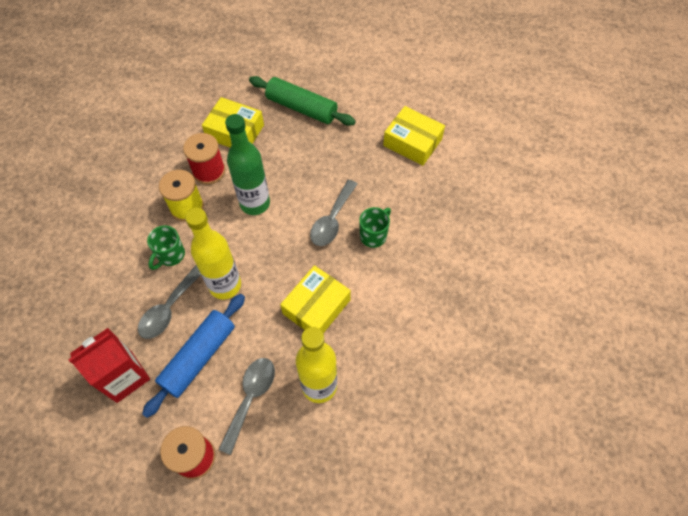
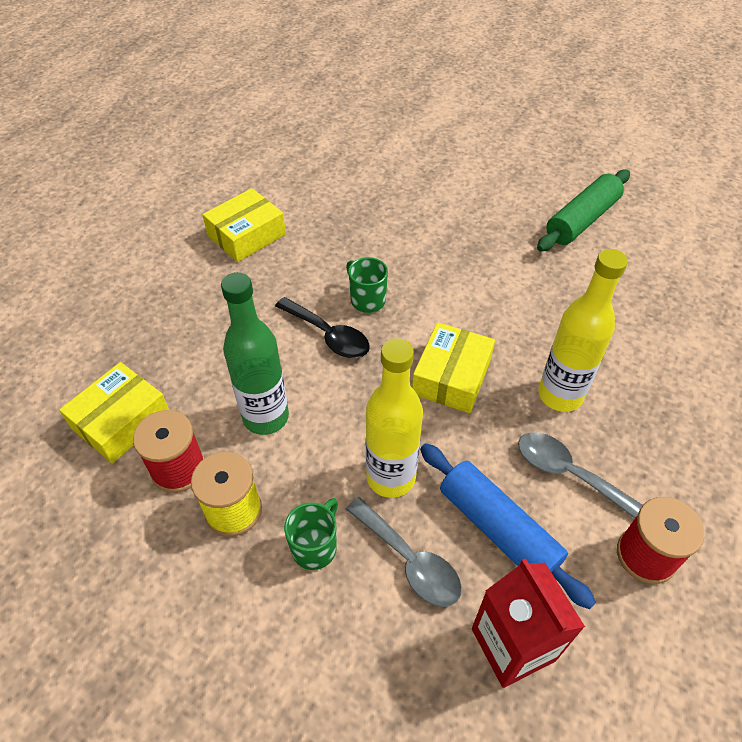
camera: 75 degrees left, 10 degrees down
(170, 255) = (315, 547): green mug -> green mug turned 105 degrees counterclockwise
(302, 108) = (125, 332): green rolling pin -> green rolling pin (581, 220)
(316, 307) = (451, 377): yellow box -> yellow box turned 60 degrees clockwise
(332, 219) = (328, 335): grey spoon -> black spoon

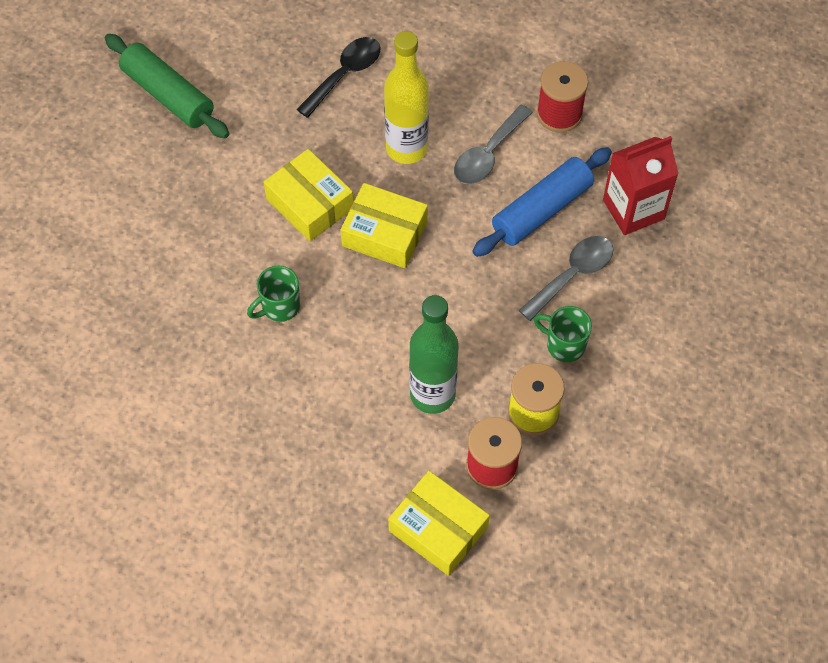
camera: 90 degrees left, 10 degrees up
(246, 235) = (164, 438): yellow box -> yellow box (309, 203)
(328, 335) = (329, 343): black spoon -> black spoon (345, 75)
(391, 477) = (496, 287): yellow bottle -> none

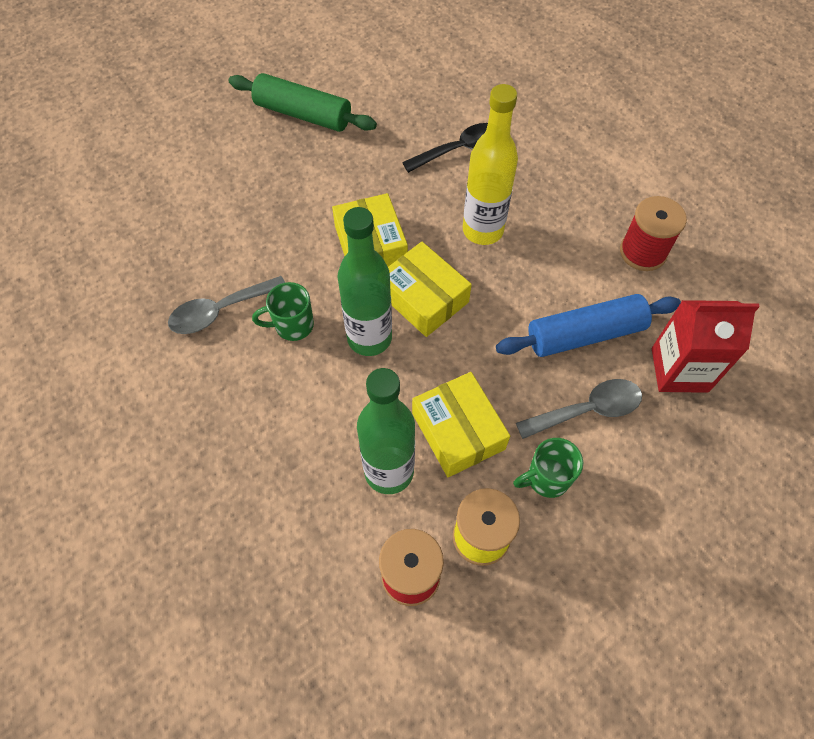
camera: 25 degrees right, 0 degrees up
(168, 95) = (303, 114): green rolling pin -> green rolling pin turned 45 degrees counterclockwise
(355, 289) = (369, 338): none -> green bottle
(438, 529) = (321, 620): yellow box -> yellow box (458, 431)
(488, 154) = (556, 263): grey spoon -> grey spoon (221, 311)
(564, 345) = (546, 478): green mug -> green mug turned 75 degrees counterclockwise

